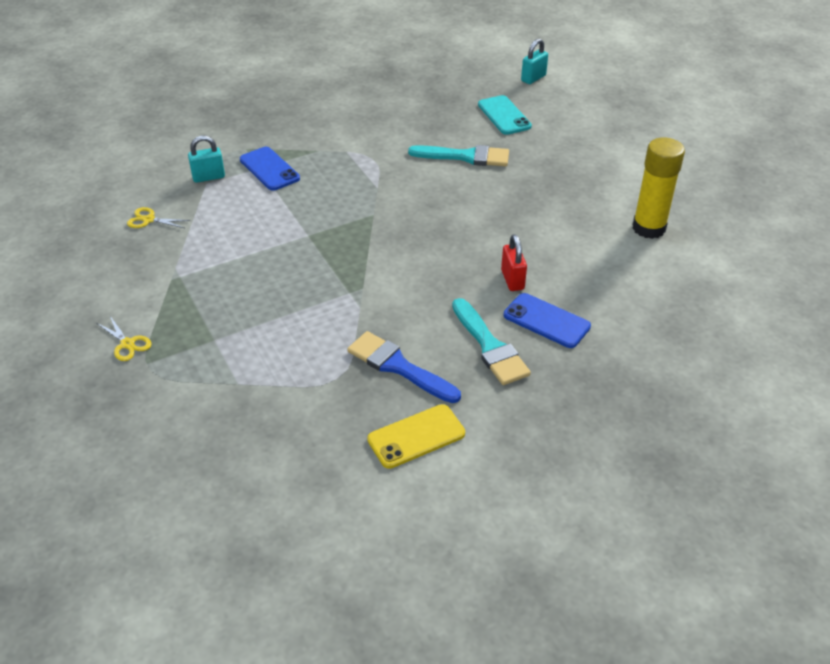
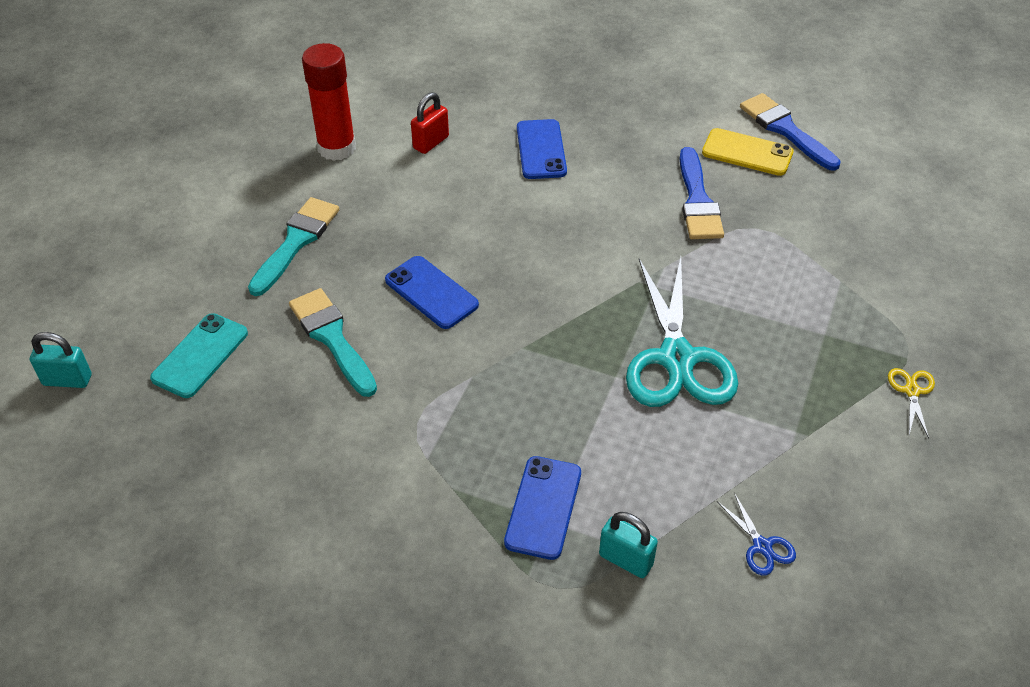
camera: 130 degrees left, 5 degrees up
(148, 220) = (762, 546): yellow scissors -> blue scissors
(286, 265) = (677, 358): none -> turquoise scissors
(415, 486) = (785, 130): none -> blue brush
(458, 203) = (431, 293): none -> blue phone
(490, 346) = (610, 165): turquoise brush -> turquoise brush (296, 242)
(512, 280) = (511, 193): red padlock -> red padlock (431, 142)
(648, 228) = (336, 148): yellow glue stick -> red glue stick

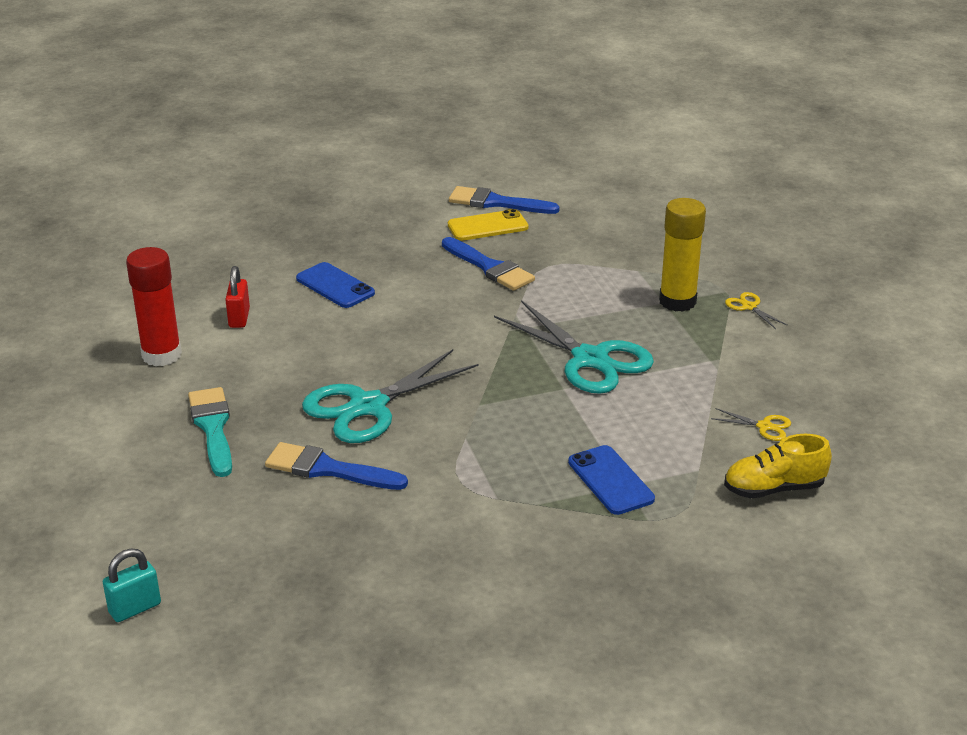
camera: 40 degrees left, 15 degrees down
(200, 355) = (233, 534): turquoise phone -> none
(332, 338) = (328, 469): turquoise brush -> blue brush
(431, 293) = (368, 406): blue phone -> turquoise scissors
(626, 559) = (696, 477): turquoise padlock -> none
(687, 626) = (774, 489): none -> yellow shoe
(762, 546) = (764, 426): blue scissors -> yellow scissors
(840, 341) = (677, 301): none -> yellow glue stick

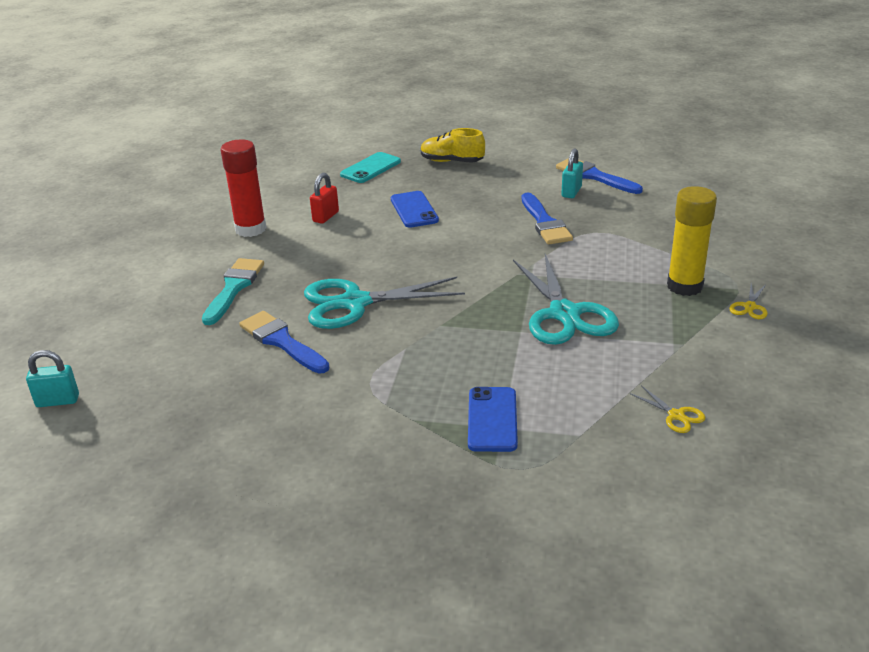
camera: 30 degrees right, 0 degrees up
(236, 247) = (371, 168): none -> turquoise phone
(487, 226) = (571, 192): yellow phone -> turquoise padlock
(749, 307) = (750, 307): yellow scissors -> yellow scissors turned 150 degrees counterclockwise
(774, 489) = (637, 475): yellow shoe -> yellow shoe (452, 161)

